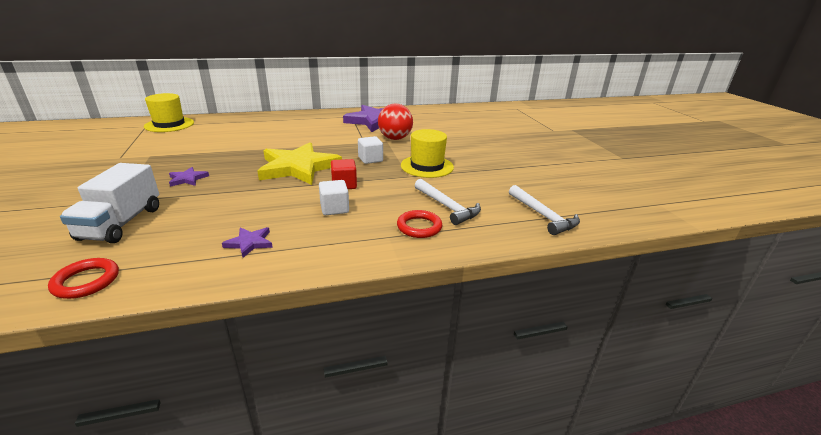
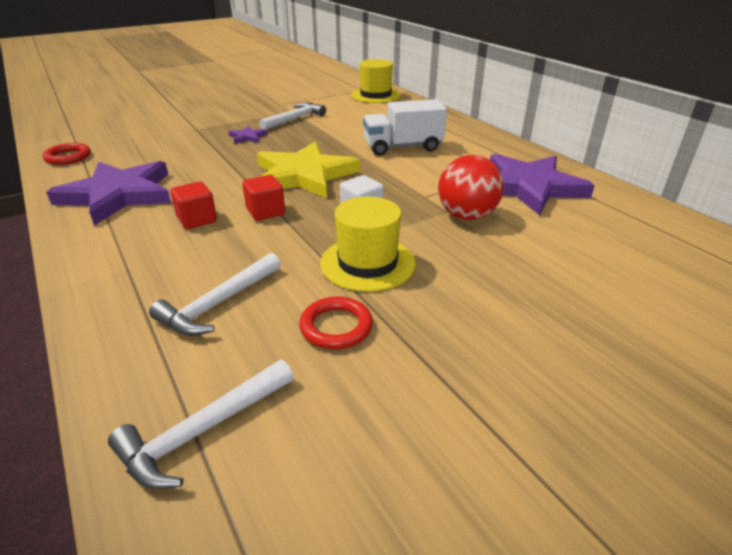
camera: 75 degrees right, 5 degrees up
(121, 223) = (155, 141): white truck -> white truck (402, 147)
(173, 157) = (294, 119): none -> white hammer
(249, 243) = (118, 195): purple star -> purple star, size x2.38
(334, 208) = (197, 219): white cube -> red cube
(419, 227) = (152, 287): red ring -> red ring (336, 327)

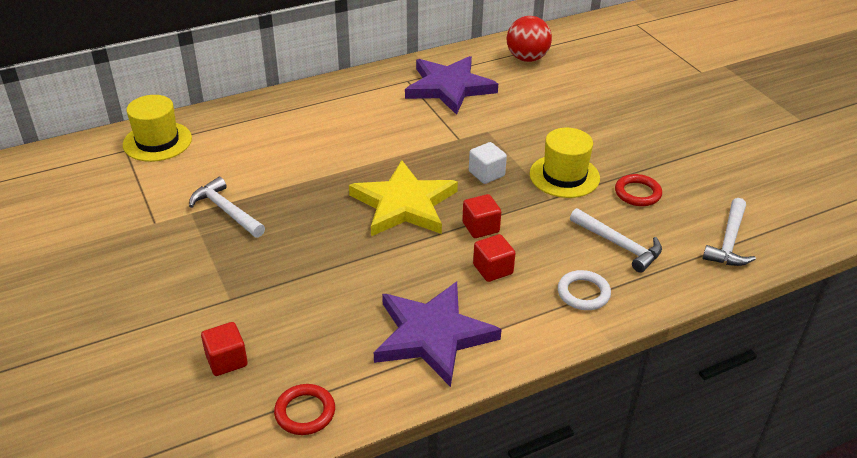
camera: 85 degrees left, 5 degrees up
(134, 133) = (226, 360): none -> red cube
(137, 274) = (583, 293): none -> white ring
(203, 431) = (729, 241): white hammer -> white hammer turned 60 degrees clockwise
(248, 137) = (280, 248): purple star -> none
(402, 147) = (347, 139): white truck -> none
(466, 216) = (496, 124): red ball -> red ball (527, 58)

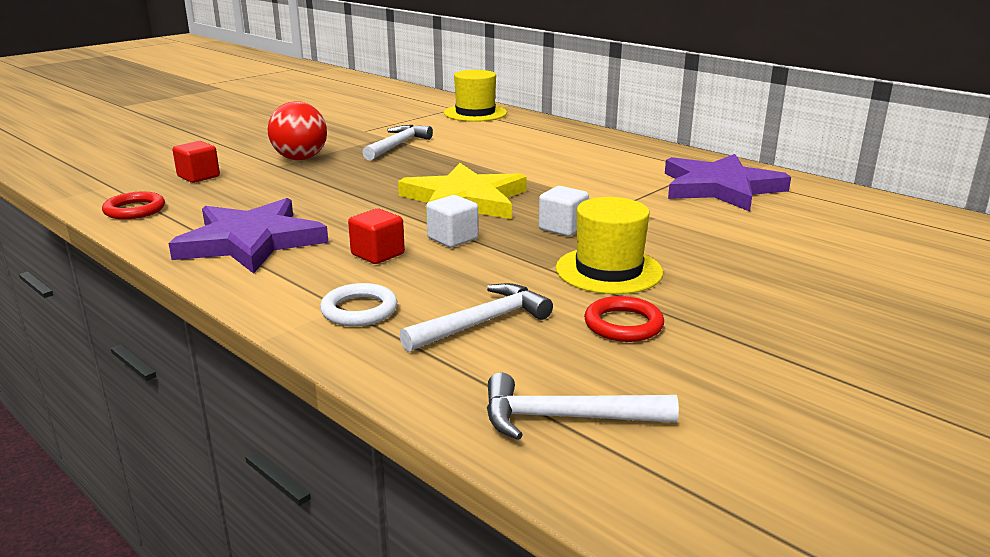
camera: 70 degrees right, 15 degrees down
(480, 227) = (452, 238): red cube -> white cube
(527, 58) = (865, 216): red ball -> red ball (300, 158)
(618, 245) = (481, 323): white hammer -> white hammer turned 150 degrees counterclockwise

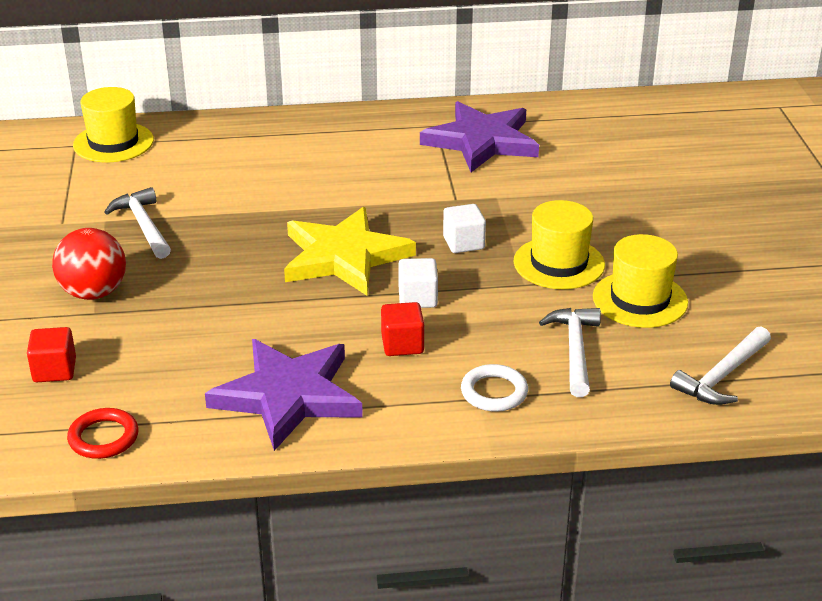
camera: 50 degrees left, 10 degrees up
(623, 324) = (640, 299): red ring -> yellow hat

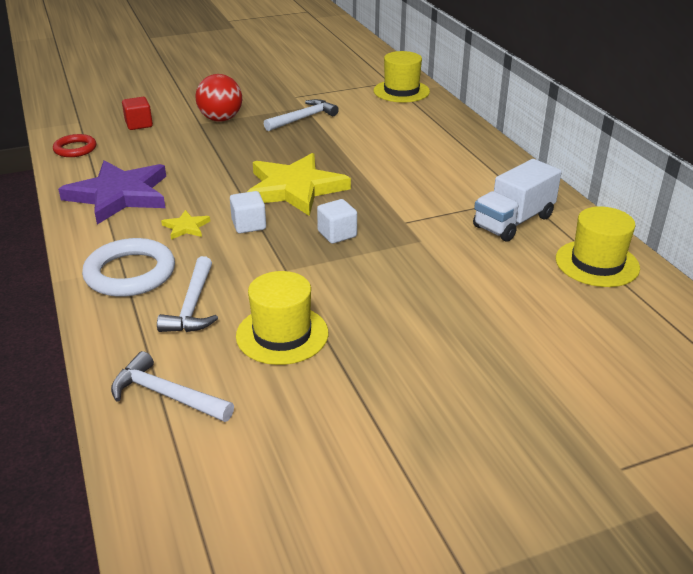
camera: 75 degrees right, 0 degrees up
(402, 344) = (186, 227): red cube -> yellow star
(482, 141) = (513, 221): purple star -> white truck
(494, 392) = (130, 273): white ring -> white ring, size x1.66
(559, 263) = (326, 284): yellow hat -> yellow hat (597, 263)
(575, 350) = (193, 305): white hammer -> white hammer turned 105 degrees clockwise

